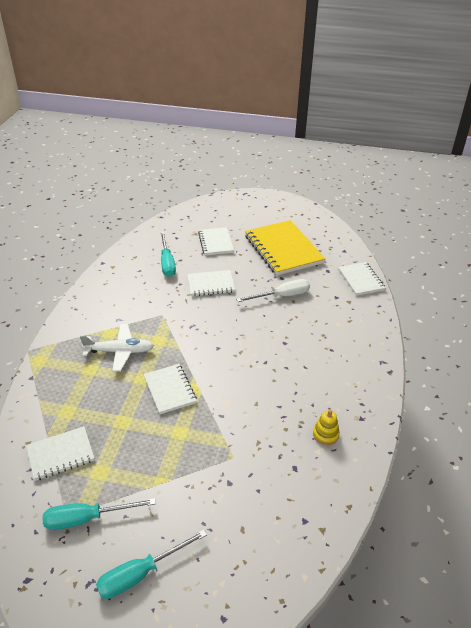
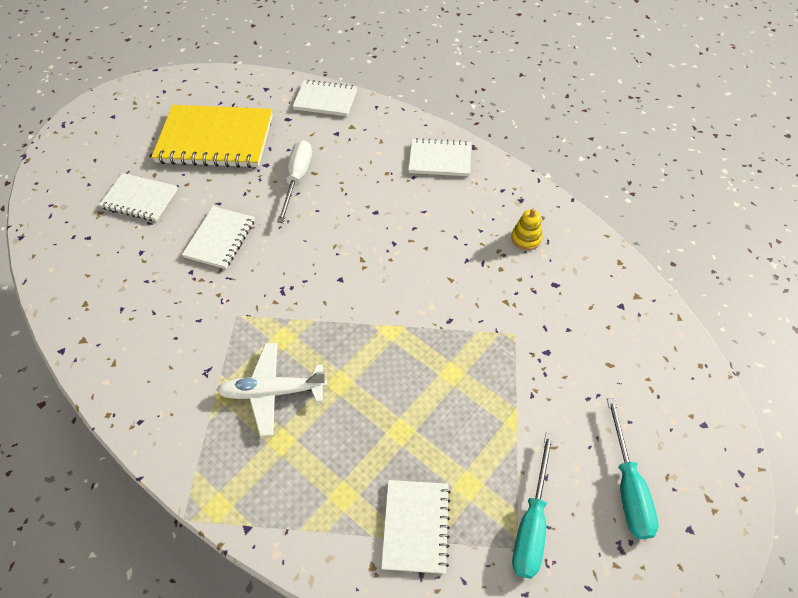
camera: 60 degrees left, 15 degrees up
(120, 351) = (272, 391): white plane -> white plane turned 120 degrees counterclockwise
(167, 263) = (134, 269): turquoise screwdriver -> none
(170, 390) = (378, 358): white notebook -> white notebook (440, 159)

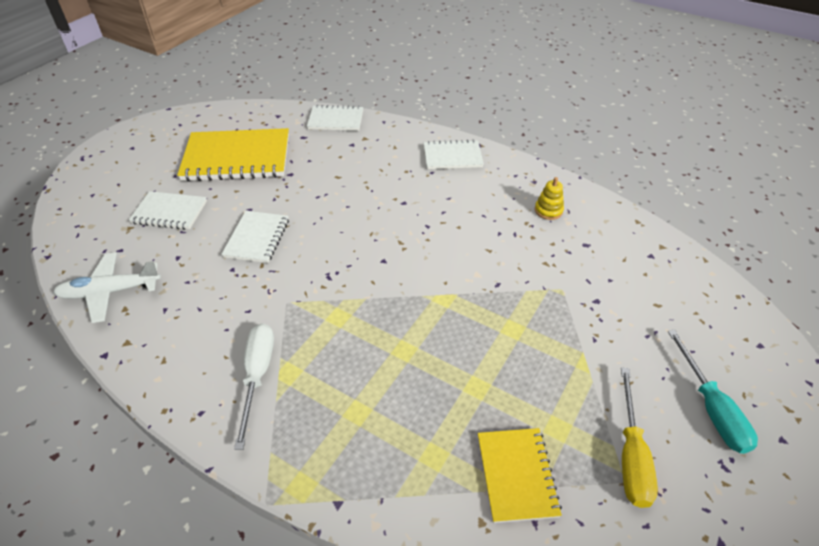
camera: 10 degrees left, 10 degrees down
(272, 391) = (337, 367): white plane -> white plane (110, 292)
(297, 179) = (323, 183): white screwdriver -> white screwdriver (257, 376)
(416, 526) = (517, 475): white notebook -> yellow notebook
(531, 523) = (631, 455): turquoise screwdriver -> yellow screwdriver

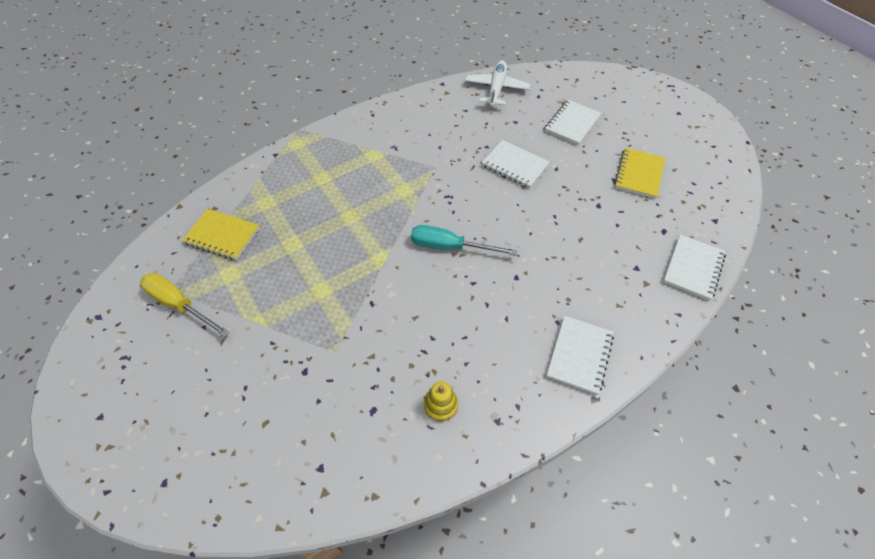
camera: 115 degrees right, 10 degrees up
(237, 158) = (638, 174): yellow notebook -> yellow notebook, size x0.56
(257, 376) = (381, 141): white screwdriver -> none
(711, 408) = (159, 384): turquoise screwdriver -> turquoise screwdriver (450, 247)

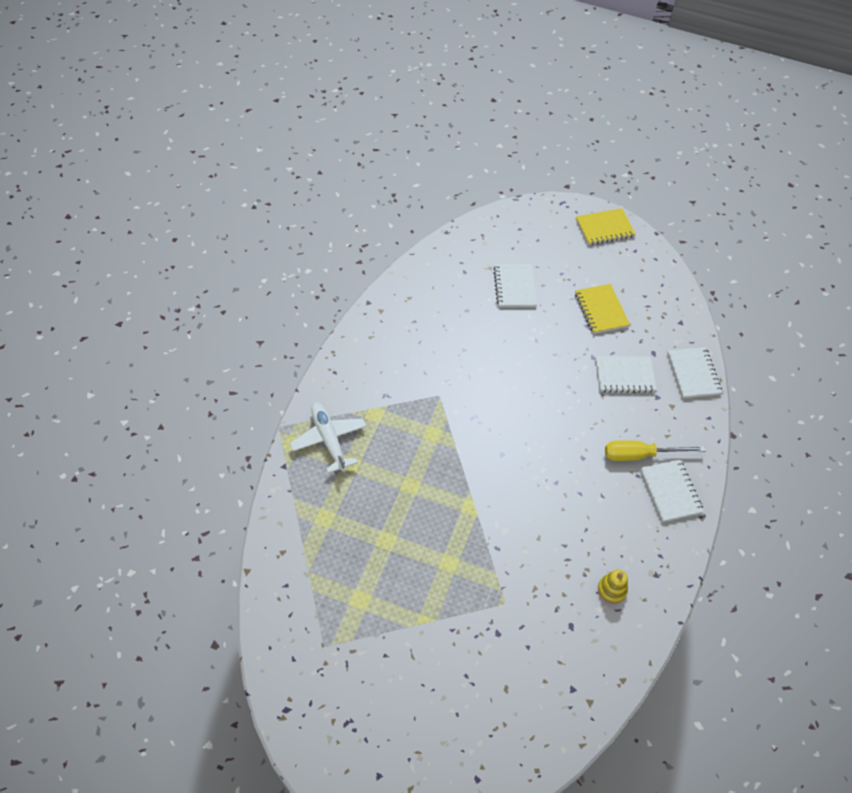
camera: 40 degrees left, 0 degrees up
(180, 304) = (346, 652): yellow screwdriver -> yellow screwdriver (640, 455)
(222, 236) = (318, 572): yellow notebook -> yellow notebook (604, 228)
(450, 247) = (514, 462): turquoise screwdriver -> none
(496, 89) = (422, 283): white plane -> white plane (329, 440)
(515, 166) = (502, 356): white notebook -> white notebook (624, 375)

